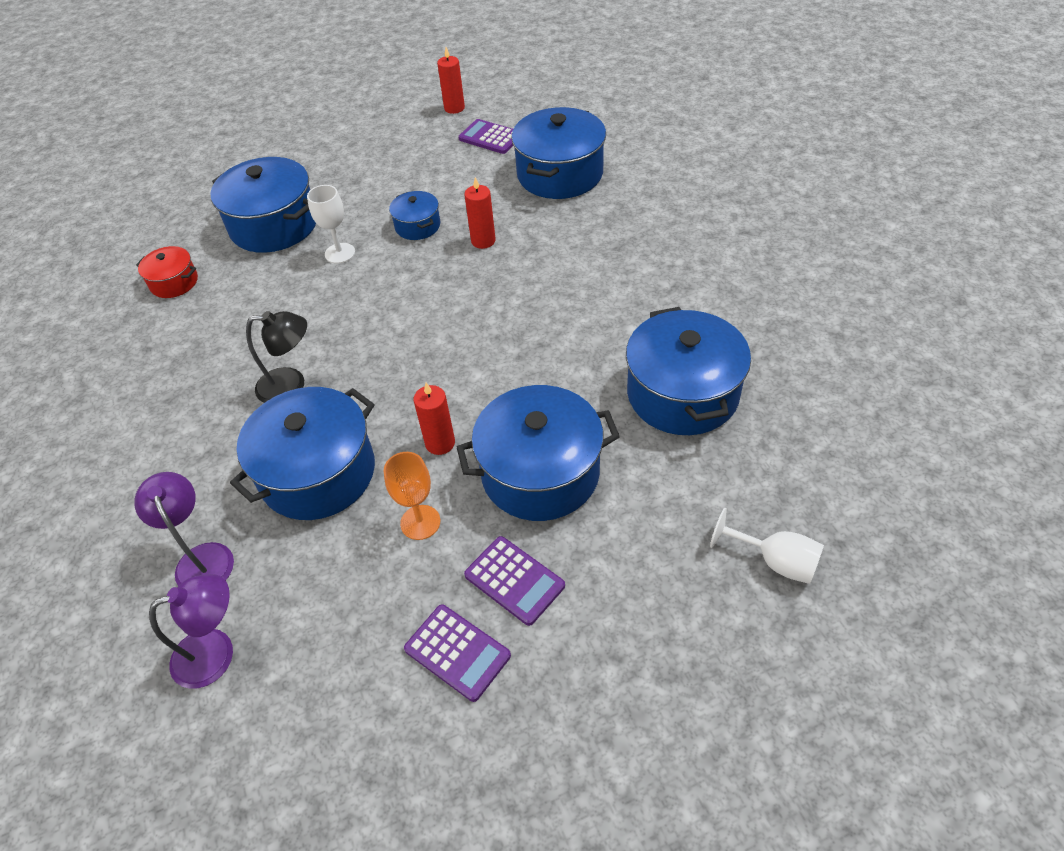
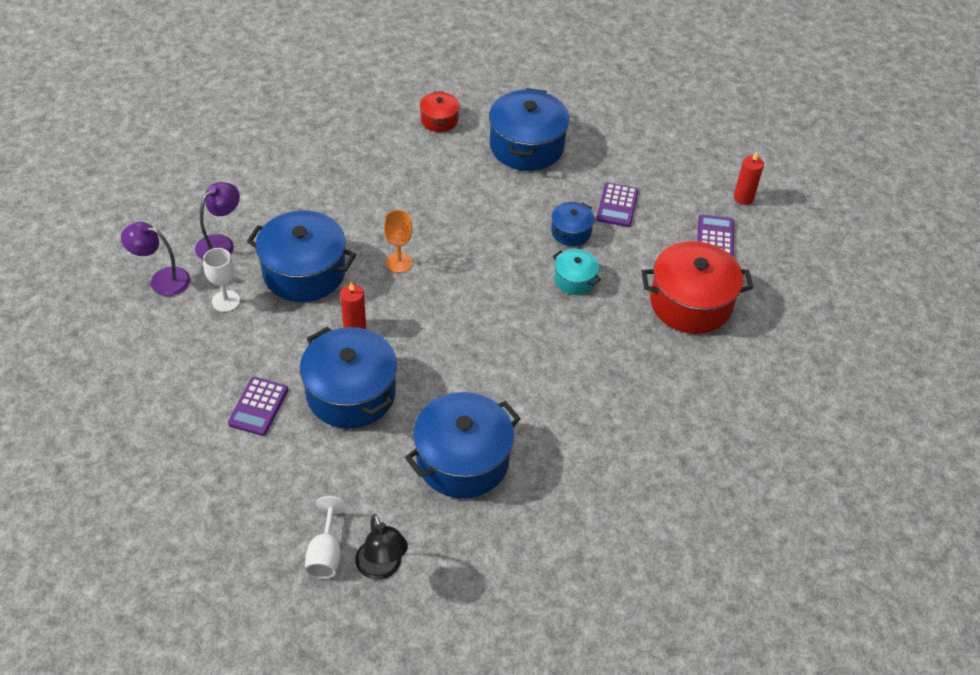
camera: 60 degrees right, 0 degrees up
(216, 652) = (162, 280): purple lamp -> purple lamp turned 150 degrees clockwise
(291, 386) = (371, 226): black lamp -> black lamp (382, 568)
(340, 253) = (515, 197): white goblet -> white goblet (226, 301)
(420, 522) = (285, 341): orange goblet -> orange goblet (399, 262)
(457, 652) = (198, 394): purple calculator -> purple calculator (617, 205)
(483, 241) = (574, 280): red candle -> turquoise pot
(560, 174) = (690, 303): blue pot -> red pot

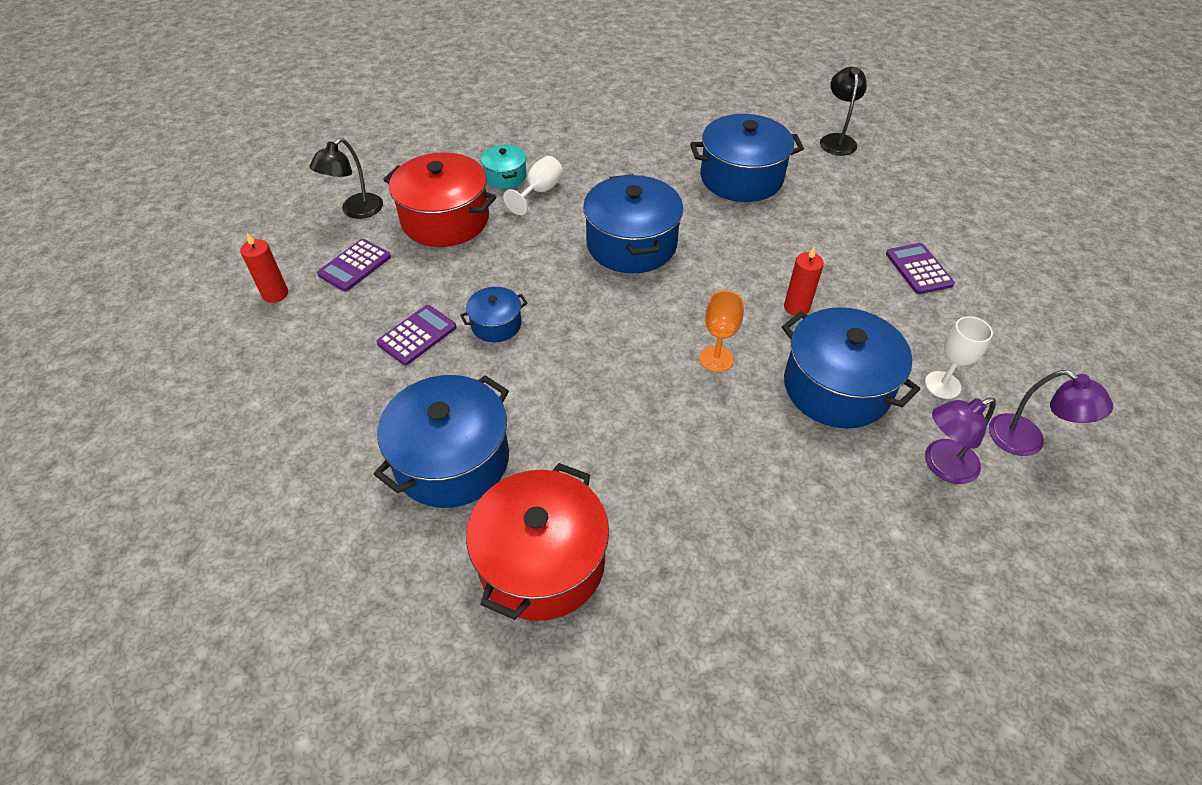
camera: 150 degrees left, 0 degrees up
(258, 407) = (918, 269): purple calculator -> purple calculator turned 60 degrees counterclockwise
(325, 554) = (879, 158): white goblet -> white goblet (540, 192)
(351, 393) = (822, 252): blue pot -> blue pot (631, 244)
(439, 120) = (542, 562): red pot -> red pot, size x1.97
(574, 280) = (535, 275): turquoise pot -> turquoise pot (505, 177)
(769, 283) = (356, 211): none -> black lamp

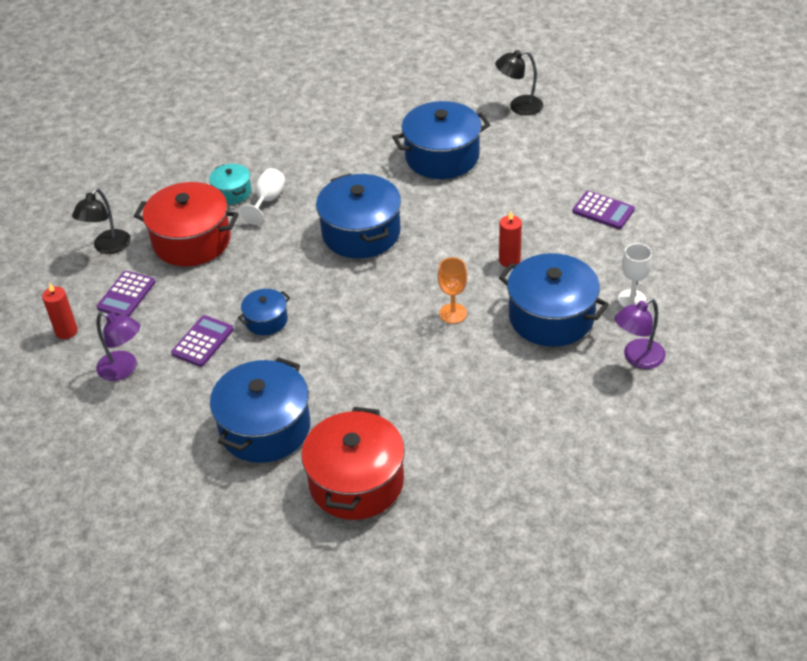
camera: 10 degrees left, 5 degrees down
(837, 140) = (519, 107): black lamp -> black lamp turned 90 degrees counterclockwise
(918, 269) = (603, 211): purple calculator -> purple calculator turned 150 degrees clockwise
(1027, 441) = (698, 329): purple lamp -> purple lamp (124, 369)

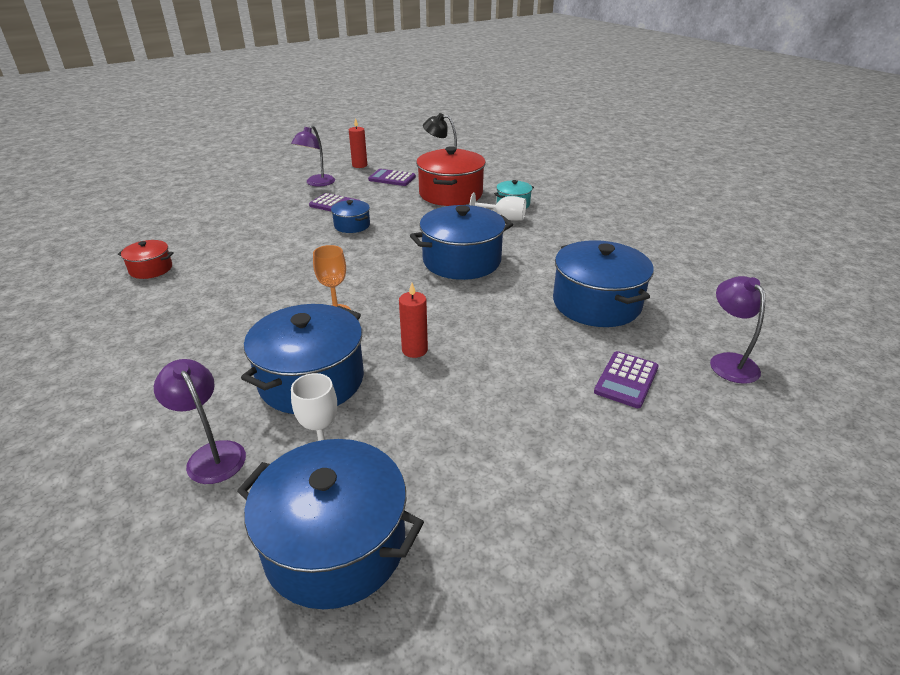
camera: 85 degrees right, 10 degrees down
(265, 428) = (233, 231): blue pot -> blue pot (335, 545)
(356, 482) = (151, 269): red pot -> red pot, size x0.51
(519, 107) = (728, 361): black lamp -> purple lamp
(603, 211) = (514, 436): purple calculator -> purple calculator (626, 380)

